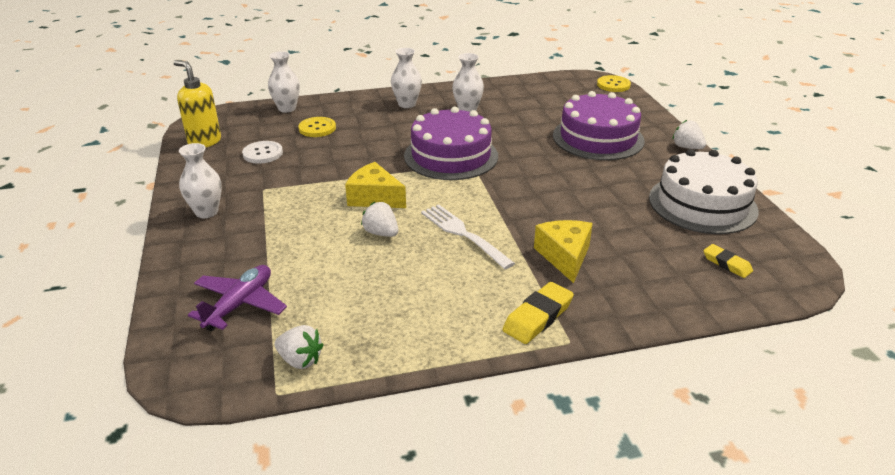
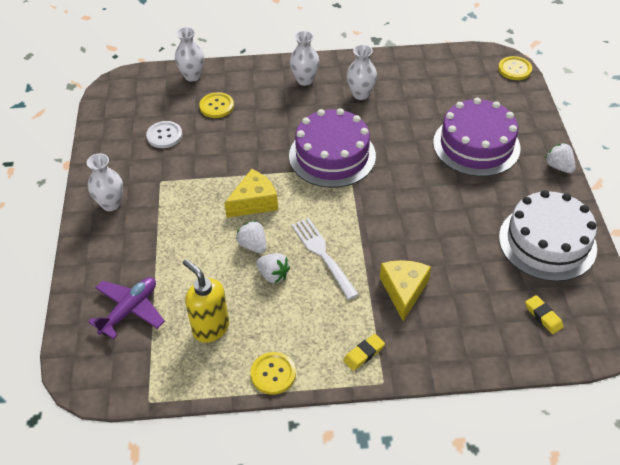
camera: 10 degrees right, 15 degrees up
(204, 142) = (115, 115): yellow soap dispenser -> yellow soap dispenser (210, 328)
(300, 360) = (170, 372): white strawberry -> white strawberry (273, 275)
(374, 198) = (254, 202): yellow cheese -> yellow cheese turned 105 degrees clockwise
(433, 348) = (273, 374): none -> yellow button
(538, 317) = (364, 354): yellow eraser -> yellow eraser, size x0.65

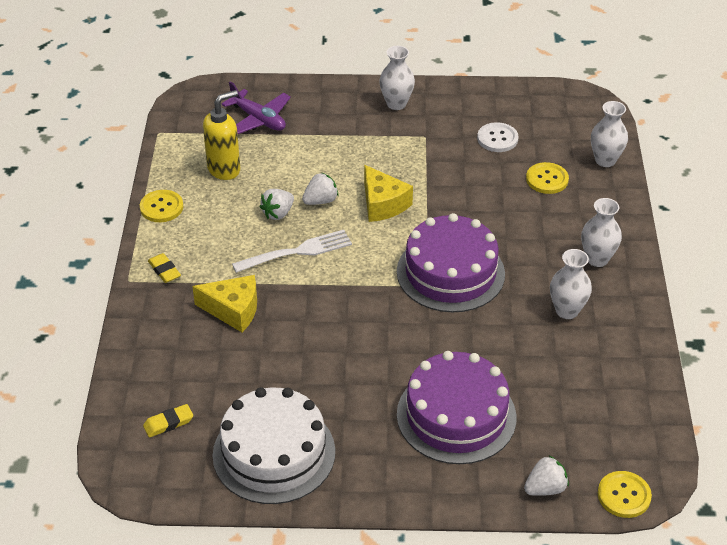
camera: 95 degrees right, 5 degrees down
(558, 167) = (404, 498): white strawberry -> white strawberry (545, 488)

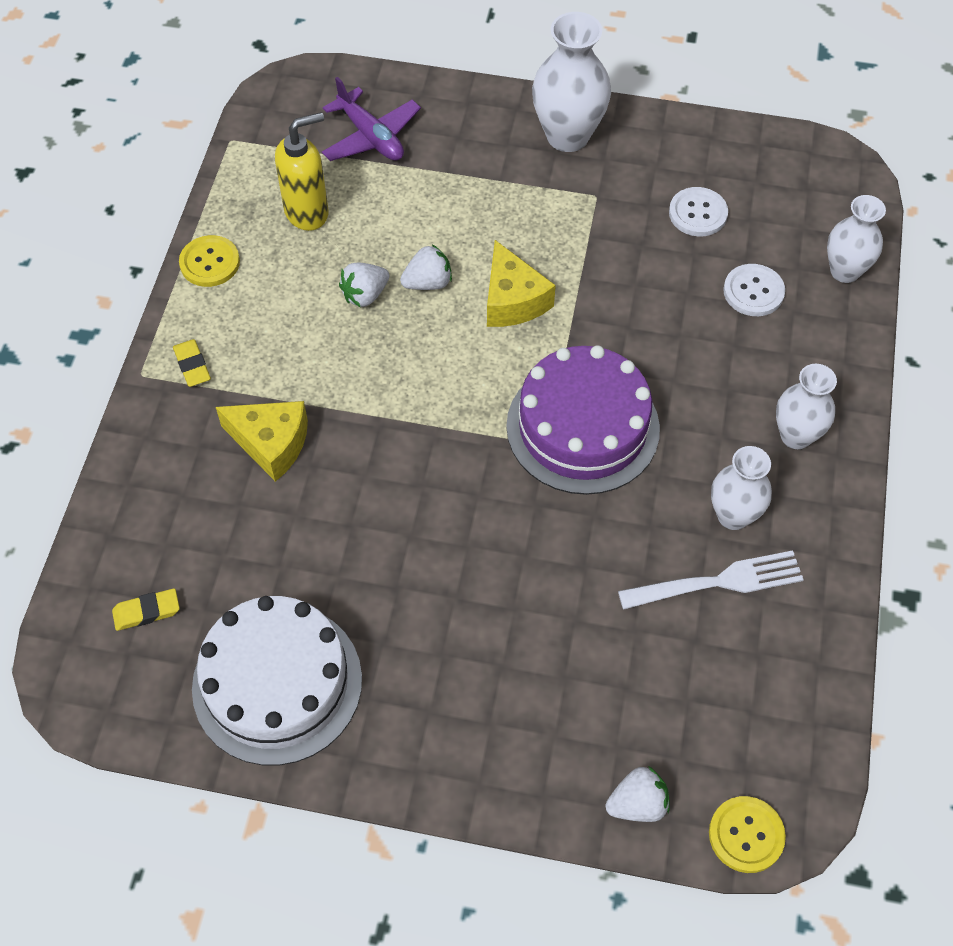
camera: 10 degrees right, 15 degrees up
(296, 252) = (376, 362): white fork -> white fork (717, 582)
(396, 104) = (567, 136): white vase -> white vase, size x1.54
(456, 415) = (539, 664): purple cake -> none
(547, 179) = (753, 291): yellow button -> white button

